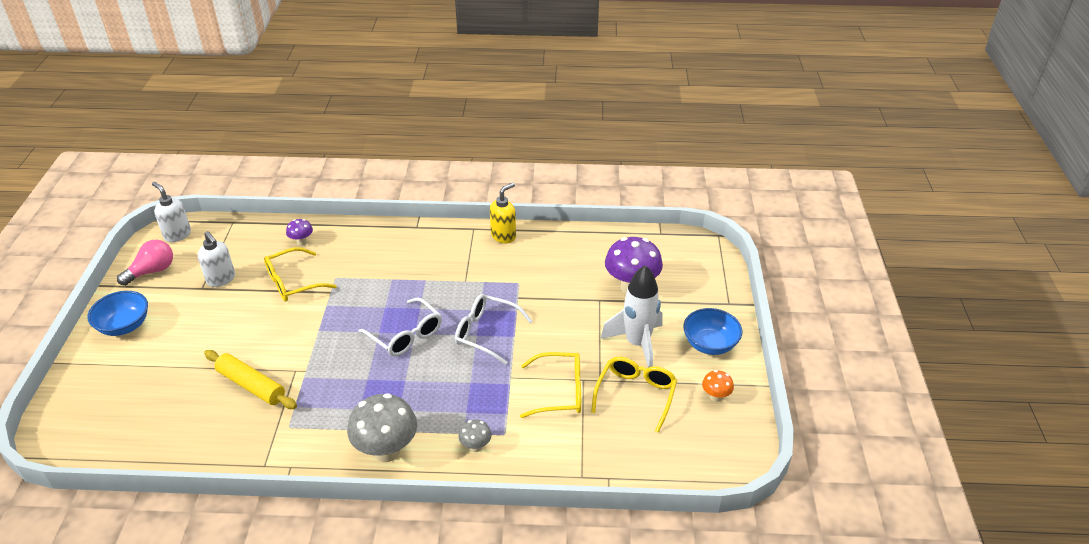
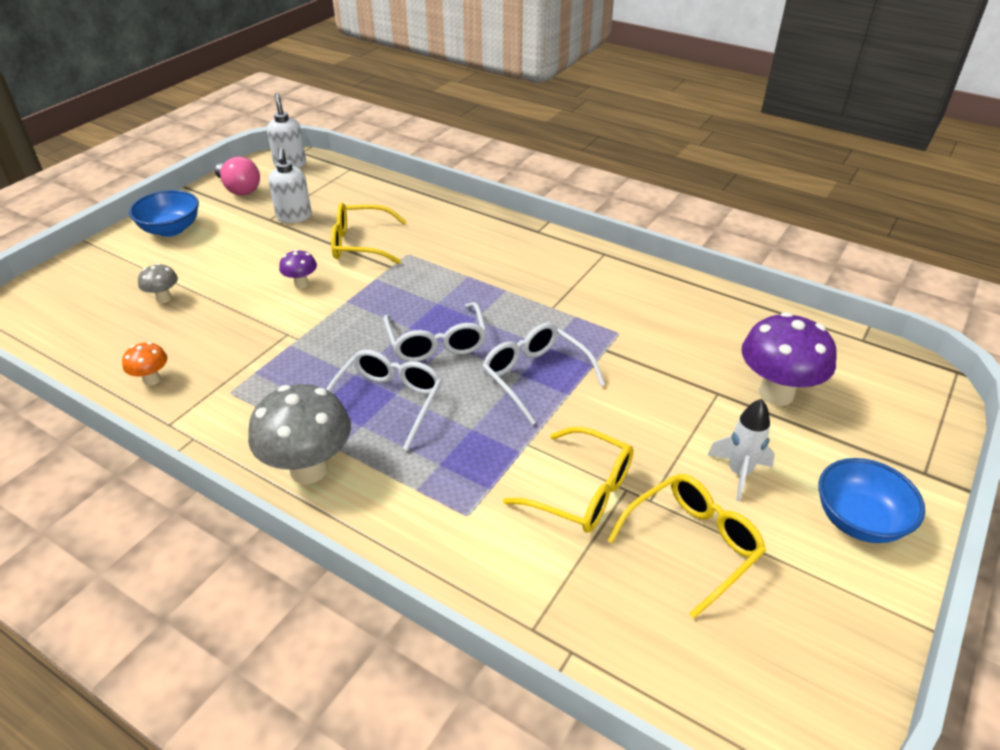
camera: 30 degrees right, 0 degrees up
(152, 271) = (239, 189): pink light bulb -> pink light bulb turned 60 degrees clockwise
(251, 385) = (231, 332): yellow rolling pin -> none
(302, 242) = (402, 208): purple mushroom -> purple mushroom (301, 284)
(404, 388) = (388, 402): none -> white glasses
(475, 446) = (418, 514): grey mushroom -> grey mushroom (164, 298)
(504, 236) = (637, 273): yellow soap dispenser -> none
(637, 344) = (739, 473): white rocket -> white rocket, size x0.61
(715, 397) = (824, 606): orange mushroom -> orange mushroom (152, 380)

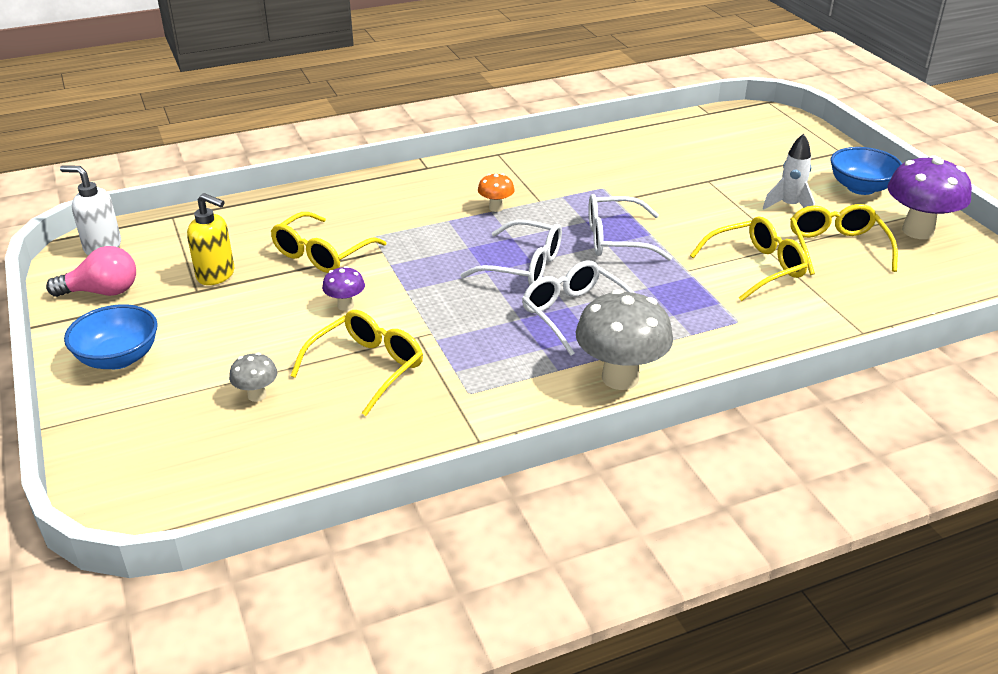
camera: 55 degrees left, 5 degrees down
(152, 380) = (395, 436): orange mushroom -> orange mushroom (496, 208)
(229, 329) = (367, 367): none -> yellow glasses
(294, 217) = (216, 275): white soap dispenser -> yellow soap dispenser
(776, 393) = (729, 162): purple mushroom -> purple mushroom (918, 231)

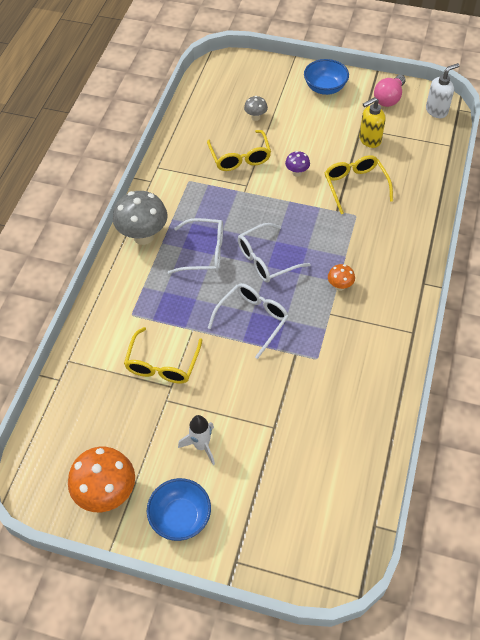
camera: 130 degrees right, 20 degrees up
(836, 247) = (138, 426): yellow glasses -> none
(918, 231) = (107, 493): purple mushroom -> orange mushroom

